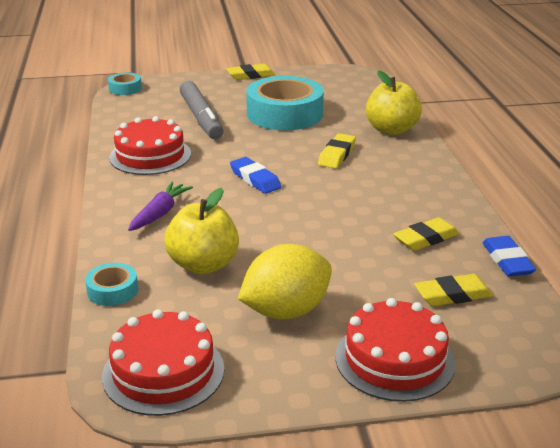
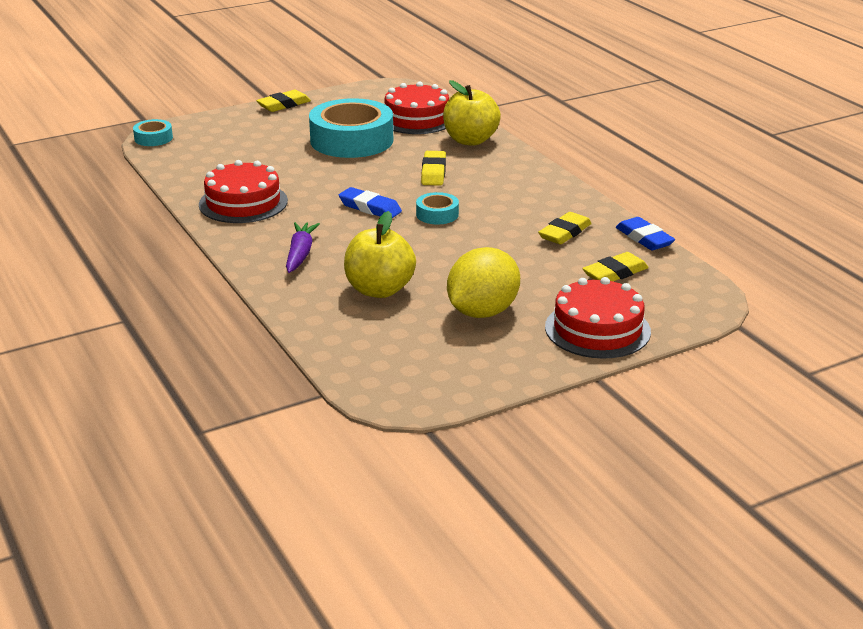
camera: 20 degrees left, 0 degrees up
(112, 290) = (311, 326): turquoise tape -> turquoise tape (437, 214)
(163, 372) = (411, 377): red cake -> red cake (417, 118)
(201, 118) = (266, 157): grey marker -> none

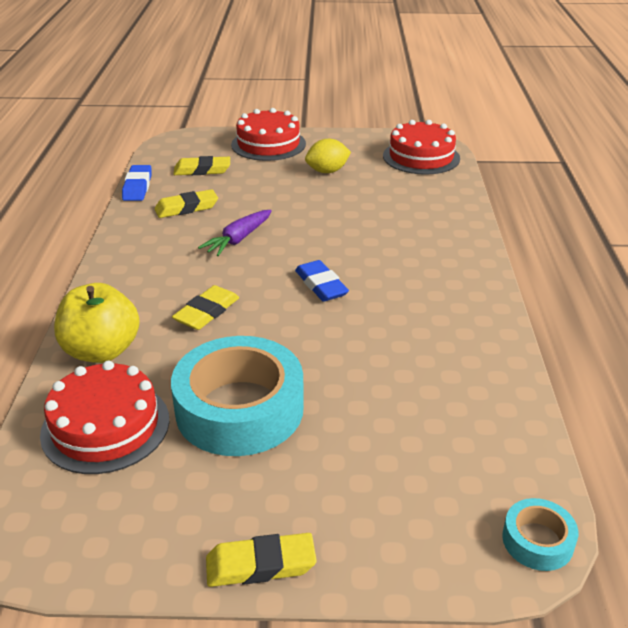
camera: 150 degrees left, 5 degrees up
(243, 203) = (451, 337): red cake -> red cake (421, 157)
(300, 254) = (428, 253): purple carrot -> purple carrot (238, 239)
(379, 290) = (385, 205): yellow apple -> none
(437, 214) = (266, 257): turquoise tape -> none
(482, 312) = (327, 171): yellow lemon -> yellow lemon, size x0.64

